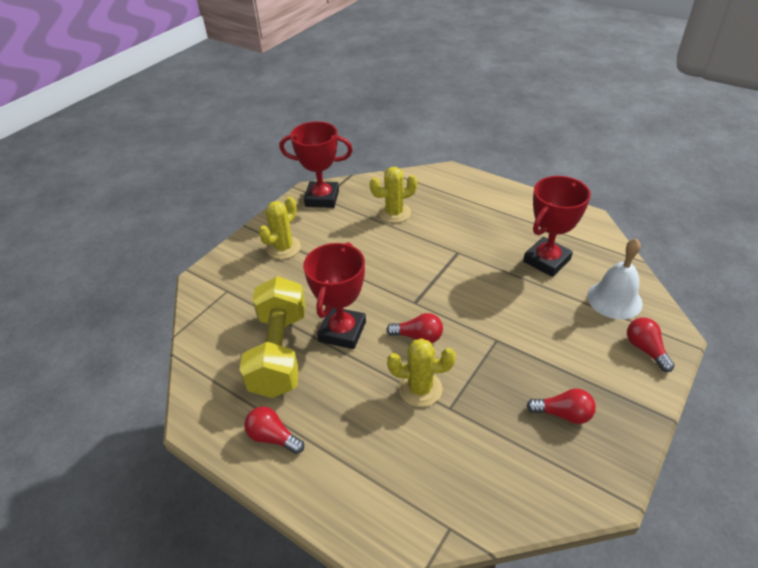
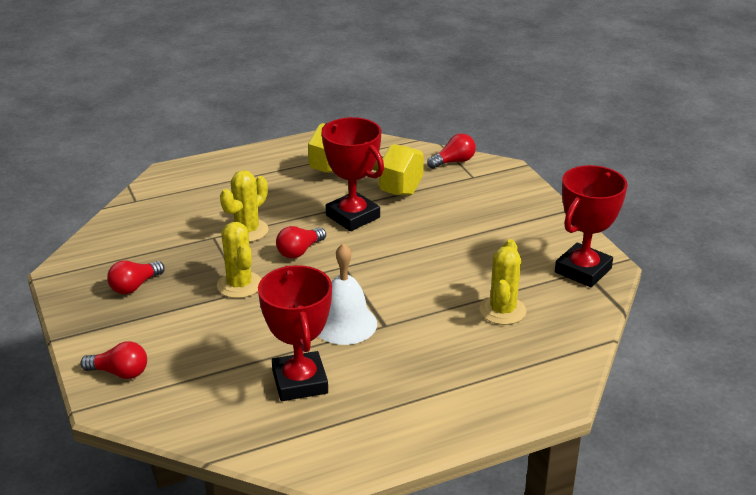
camera: 120 degrees right, 10 degrees down
(273, 437) = (287, 160): red light bulb -> red light bulb (453, 162)
(283, 248) = (508, 220): yellow cactus -> yellow cactus (239, 285)
(614, 299) = (192, 395): white bell -> white bell (345, 324)

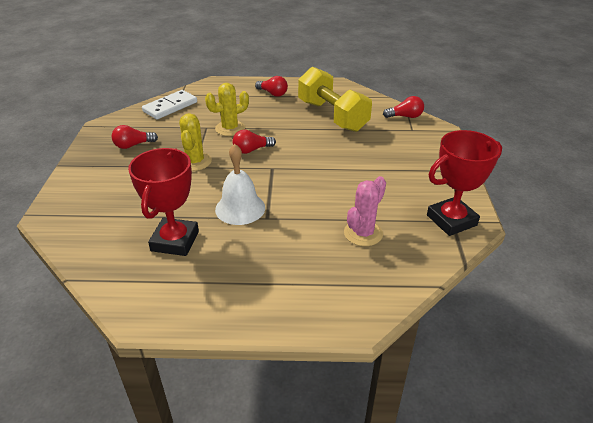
camera: 25 degrees right, 5 degrees up
(120, 373) = (73, 198): red light bulb -> red light bulb (273, 93)
(136, 222) = (170, 107): none -> white domino
(352, 216) = (305, 136): red trophy -> none
(502, 310) = (363, 233): yellow cactus -> pink cactus

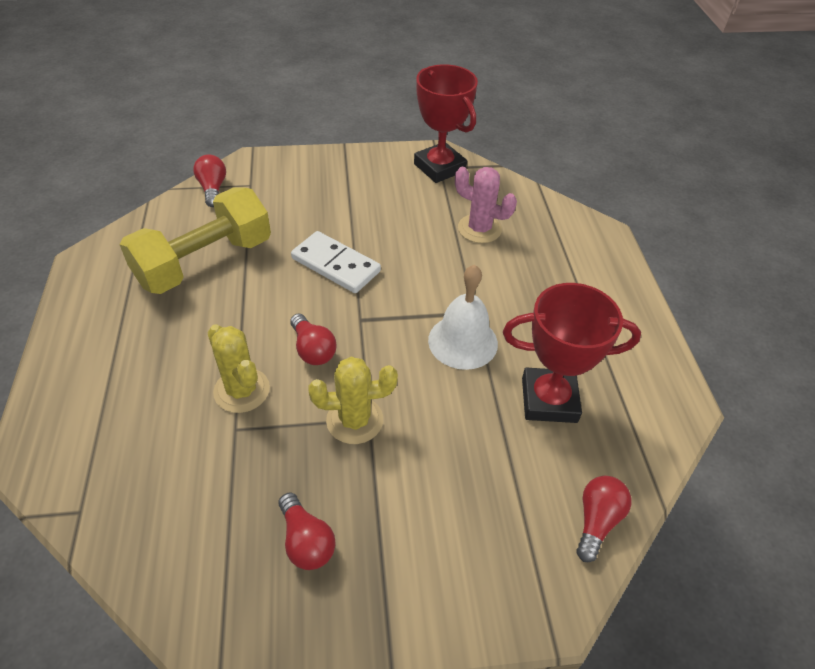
camera: 100 degrees left, 10 degrees up
(170, 107) = (141, 517): white domino -> white domino (335, 265)
(273, 93) = (108, 345): red light bulb -> red light bulb (597, 521)

